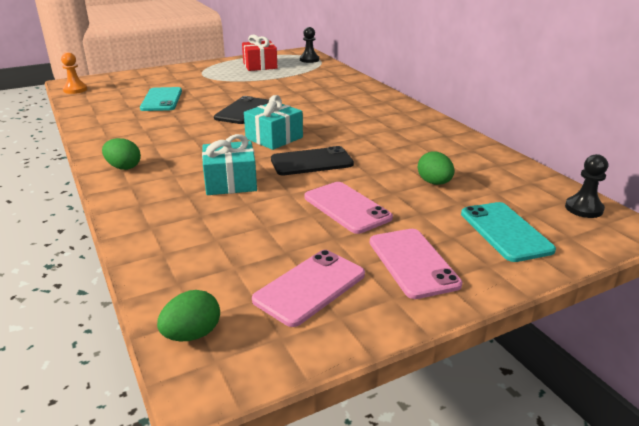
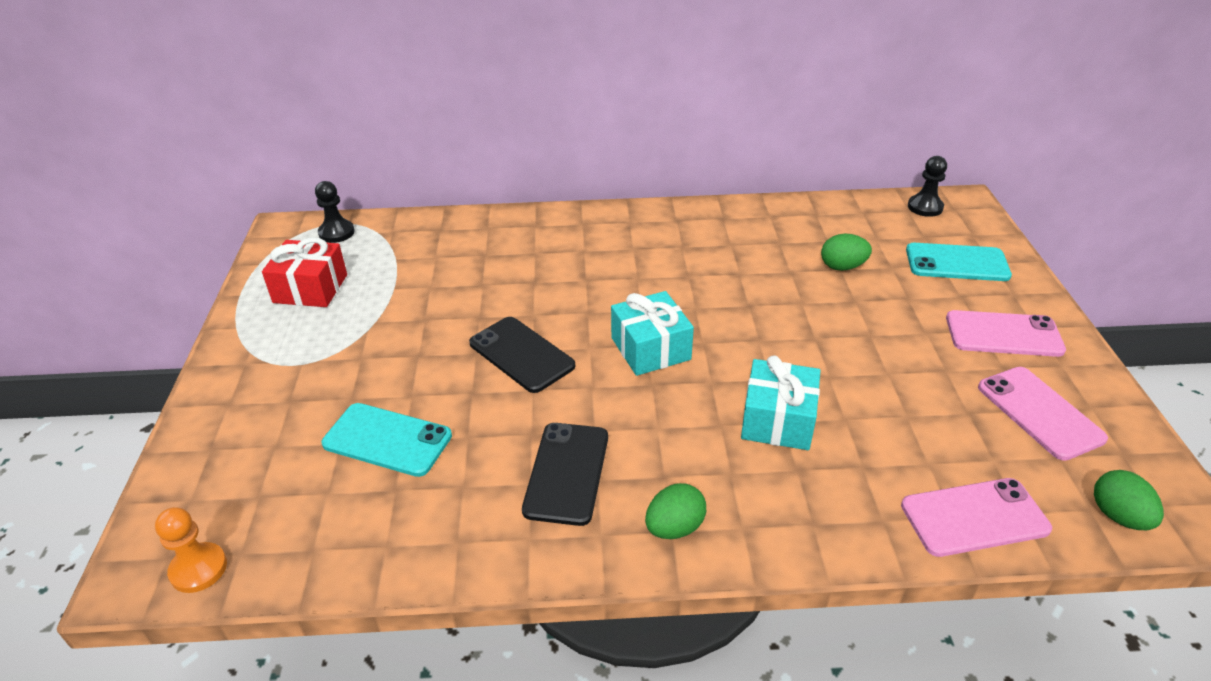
camera: 65 degrees left, 10 degrees up
(311, 162) = (747, 336): black phone -> black phone (567, 473)
(347, 207) = (880, 342): pink phone -> pink phone (974, 517)

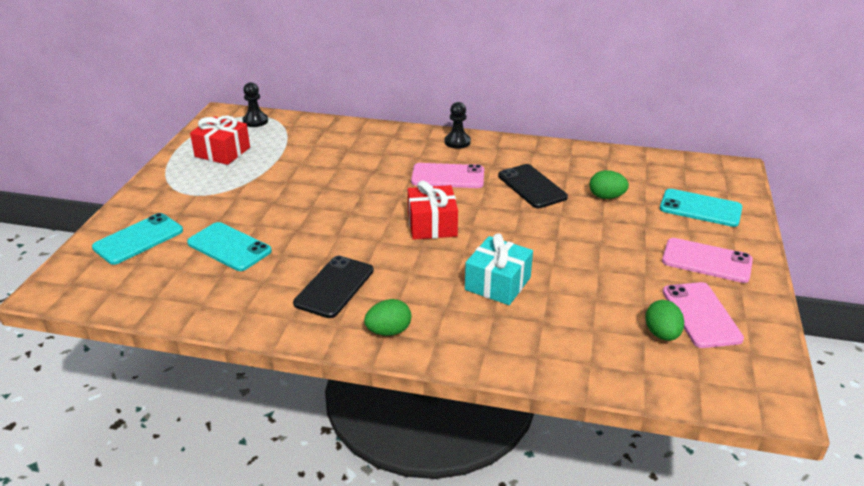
camera: 15 degrees right, 5 degrees down
(198, 569) = (85, 294): orange pawn -> none
(244, 455) = (138, 239): none -> turquoise phone
(521, 354) = (341, 213): black phone -> black phone (532, 186)
(650, 348) = (432, 225): turquoise gift -> red gift
(925, 207) = (699, 167): black pawn -> black pawn (457, 142)
(974, 517) = (606, 368): pink phone -> pink phone (448, 176)
(1118, 516) = (718, 389): green egg -> green egg (662, 334)

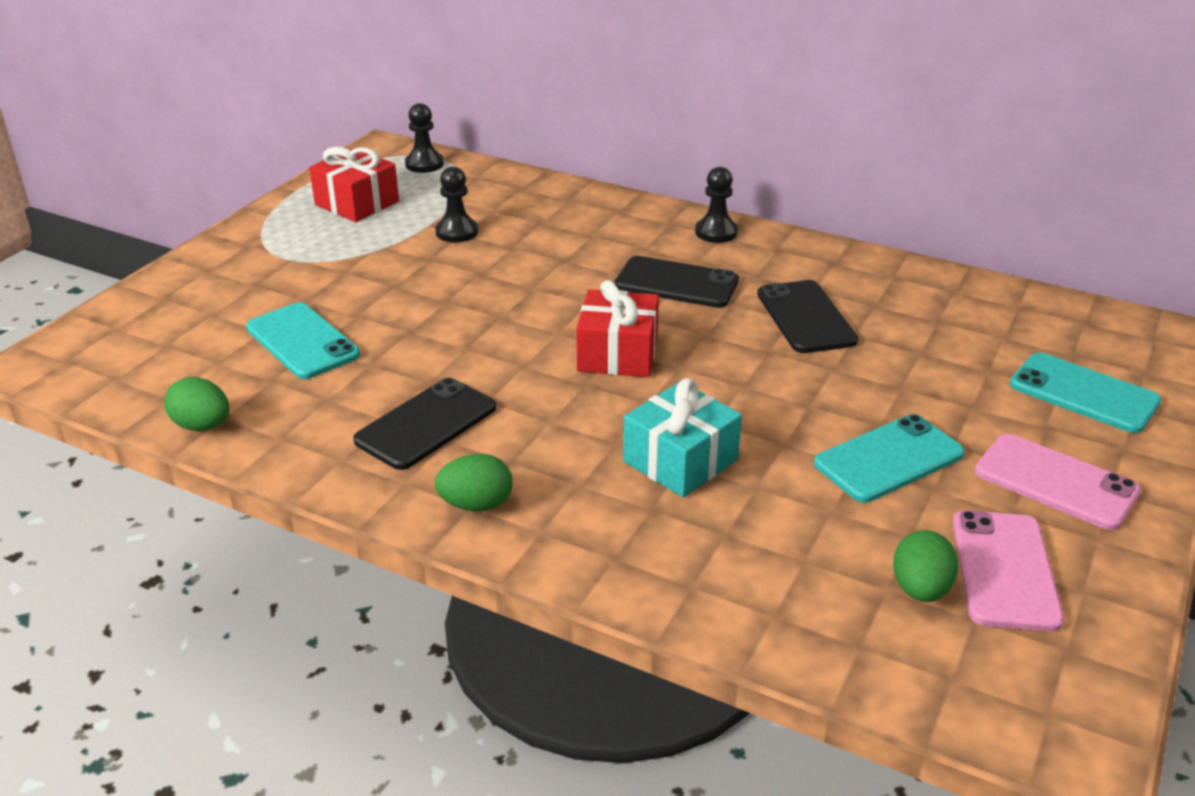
camera: 15 degrees right, 0 degrees up
(138, 239) = (184, 311): turquoise phone -> turquoise phone (889, 459)
(297, 162) = (457, 232): none -> black pawn
(448, 176) = (676, 283): pink phone -> black phone
(606, 197) = (925, 351): green egg -> green egg (202, 426)

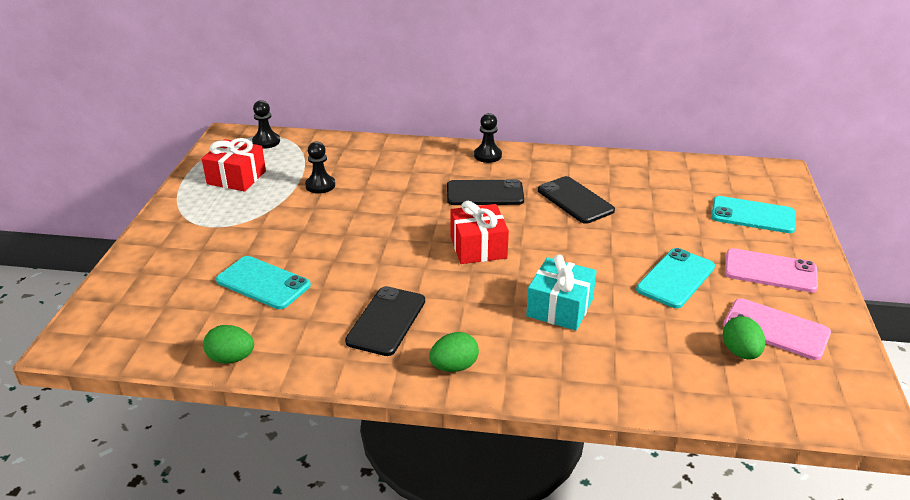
camera: 20 degrees left, 0 degrees up
(1005, 570) = (776, 329): pink phone -> pink phone turned 45 degrees counterclockwise

